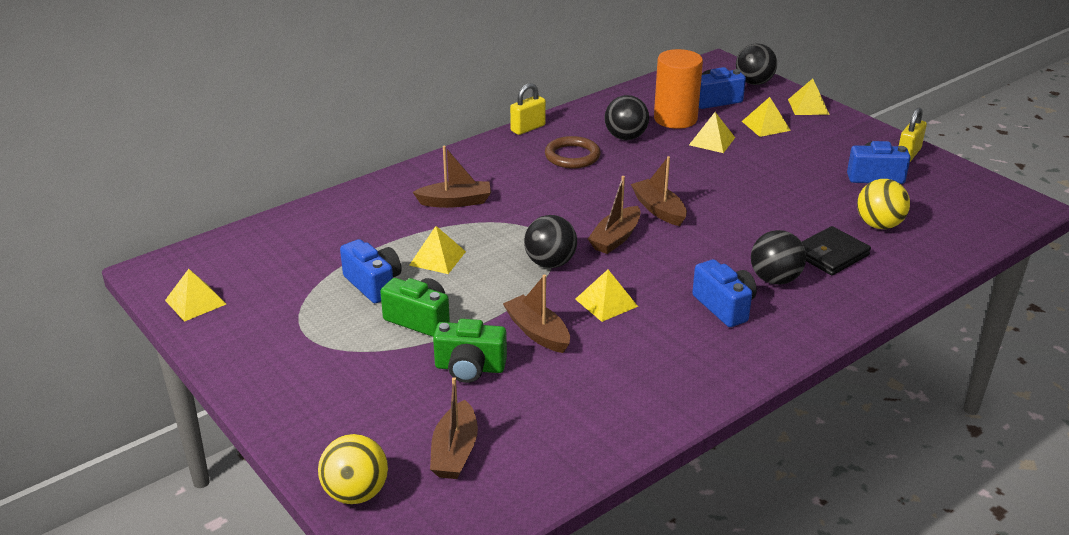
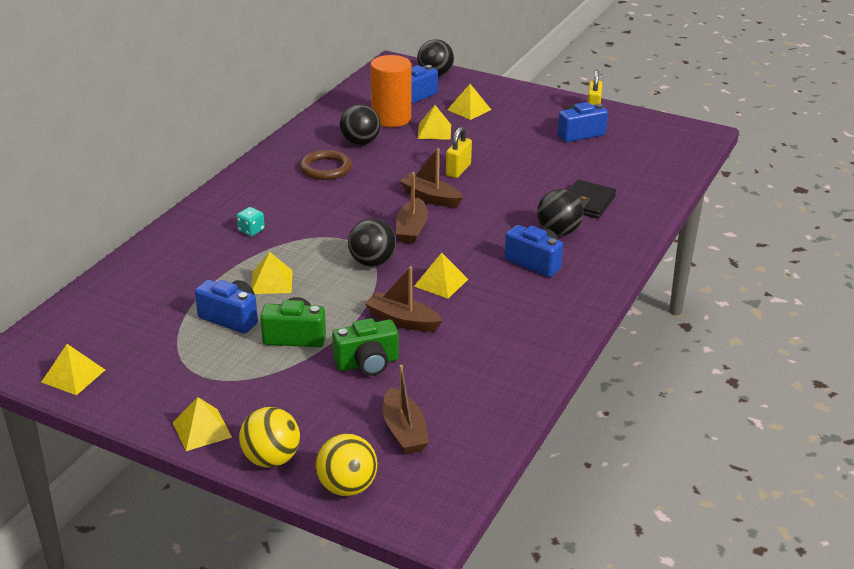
camera: 25 degrees left, 0 degrees up
(455, 202) = (251, 230): brown boat -> turquoise dice
(528, 128) = (268, 152): yellow padlock -> yellow padlock (458, 170)
(808, 106) = (492, 87): yellow pyramid -> yellow pyramid (202, 429)
(879, 225) = (607, 171): yellow ball -> yellow ball (271, 459)

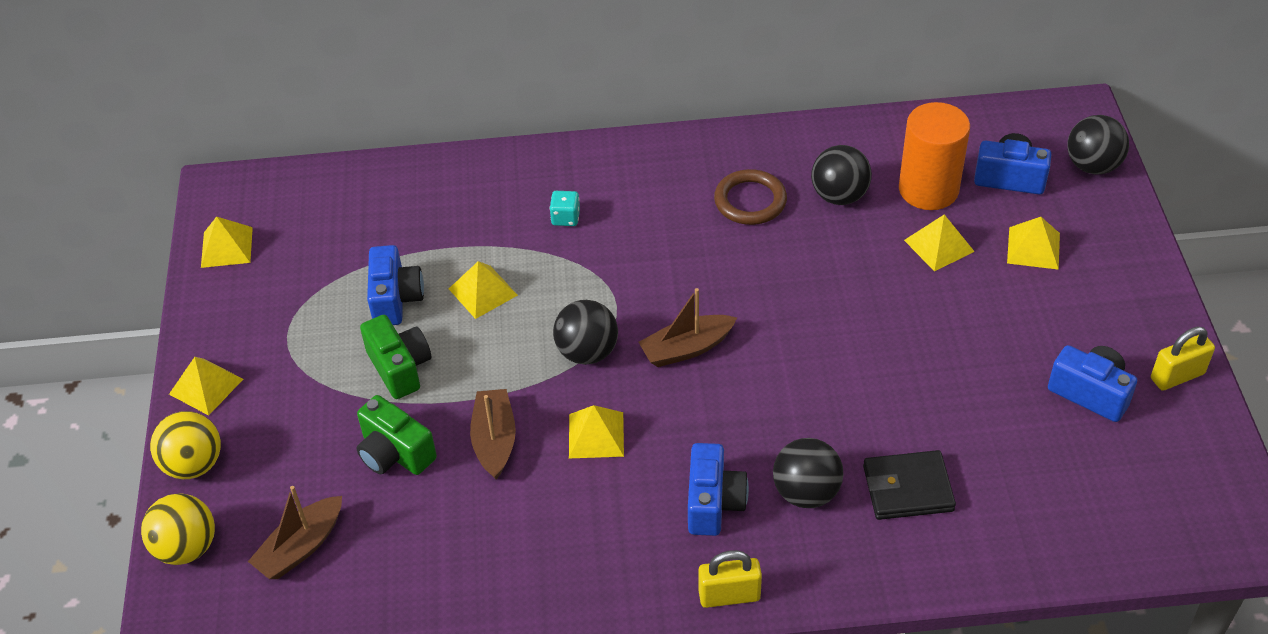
camera: 60 degrees right, 15 degrees up
(430, 197) = (773, 328): brown boat -> none
(458, 170) = (864, 319): yellow padlock -> yellow padlock (729, 595)

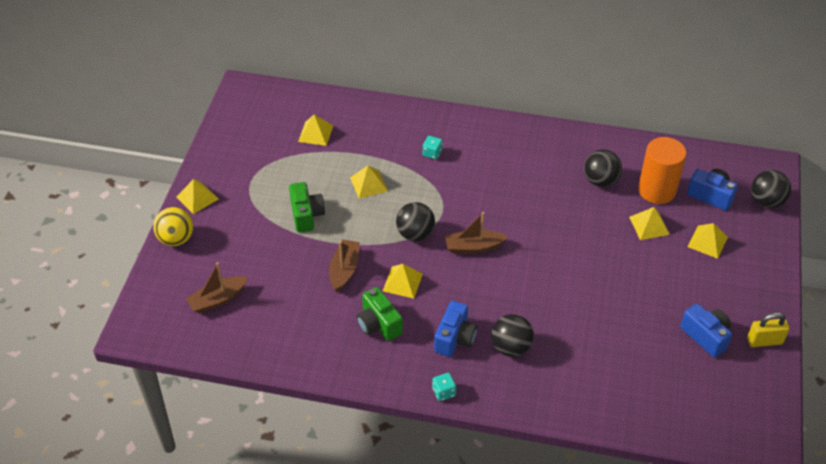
camera: 15 degrees right, 0 degrees up
(187, 548) = (157, 283): yellow ball -> none
(227, 247) = (235, 122): yellow pyramid -> yellow pyramid (315, 133)
(395, 299) = (318, 176): blue camera -> none
(395, 453) = (286, 262): green camera -> green camera (378, 324)
(729, 595) = (444, 392): yellow padlock -> turquoise dice
(750, 201) = (545, 170): brown ring -> none
(907, 488) = (571, 361): black wallet -> none

